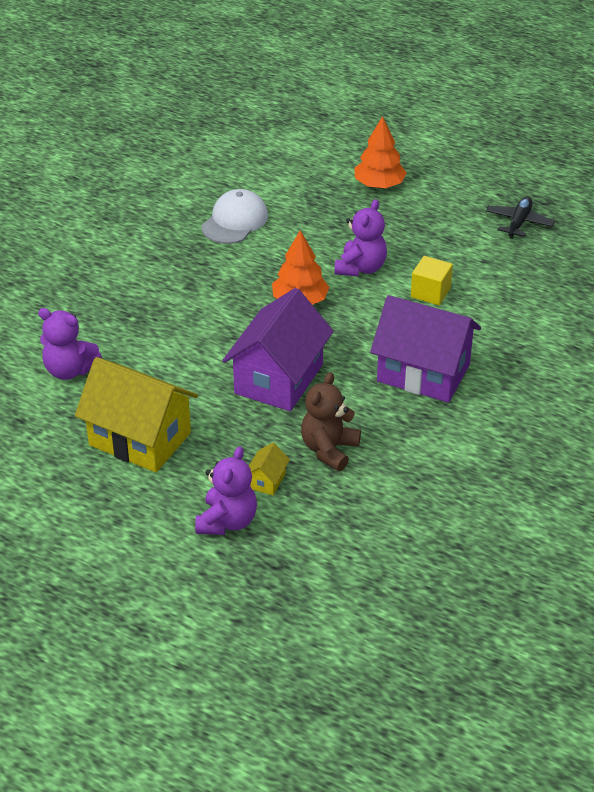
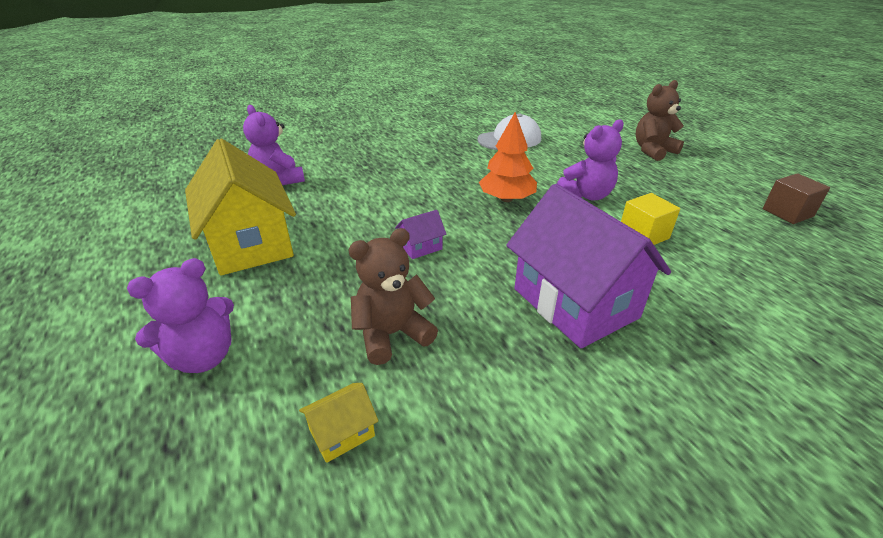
camera: 35 degrees right, 5 degrees down
(267, 481) = (294, 334): yellow house -> yellow house (342, 433)
(278, 379) = (421, 247): purple house -> purple house, size x0.40
(379, 185) = (653, 151): orange tree -> brown teddy bear
(519, 223) = (787, 213): black plane -> brown cube

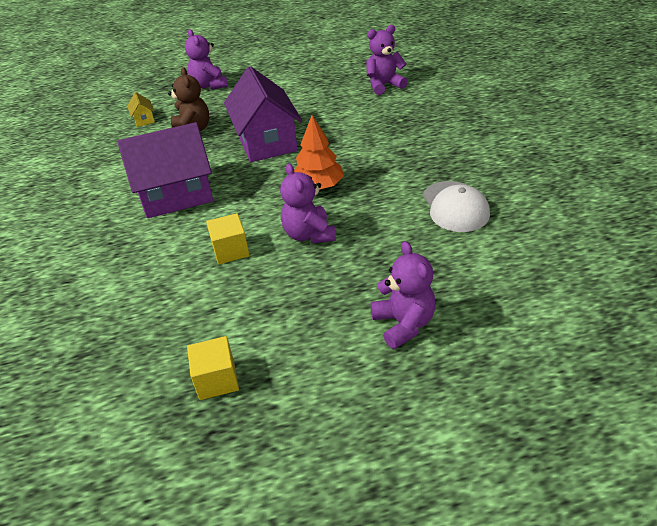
camera: 105 degrees right, 5 degrees up
(250, 243) = (299, 85): yellow house -> none
(421, 247) = (266, 142): purple house -> purple house, size x2.48
(653, 151) = (403, 324): brown teddy bear -> purple teddy bear
(787, 213) = (217, 380): brown cube -> yellow cube

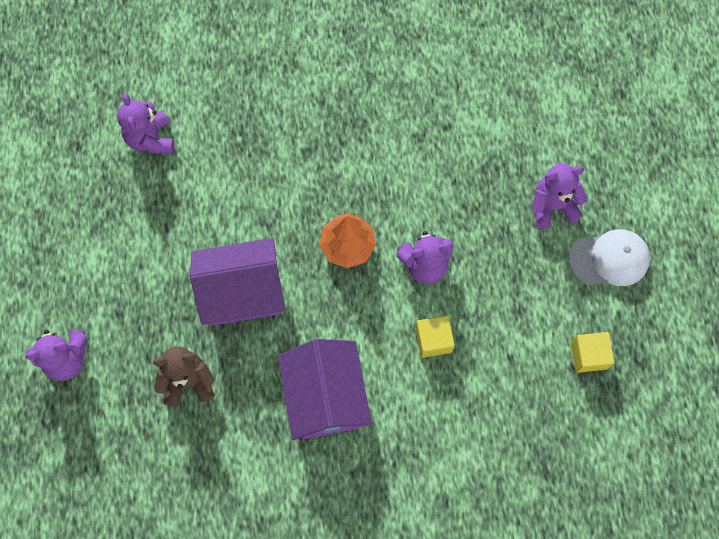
camera: 85 degrees left, 30 degrees up
(144, 119) = (136, 447): yellow house -> none
(455, 207) = (413, 127): white cap -> white cap (609, 259)

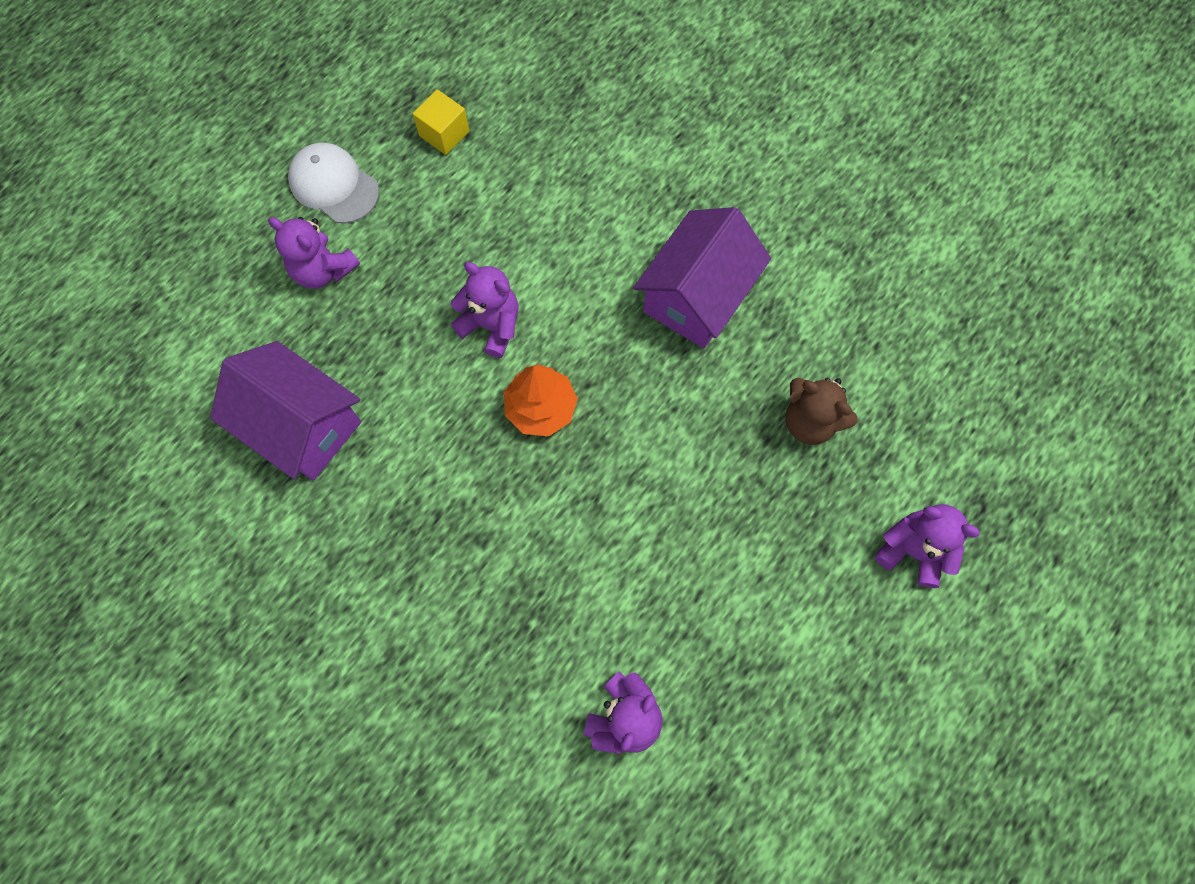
camera: 135 degrees left, 0 degrees up
(242, 292) = (682, 457): purple house -> purple house (302, 426)
(433, 340) = (555, 258): yellow cube -> none

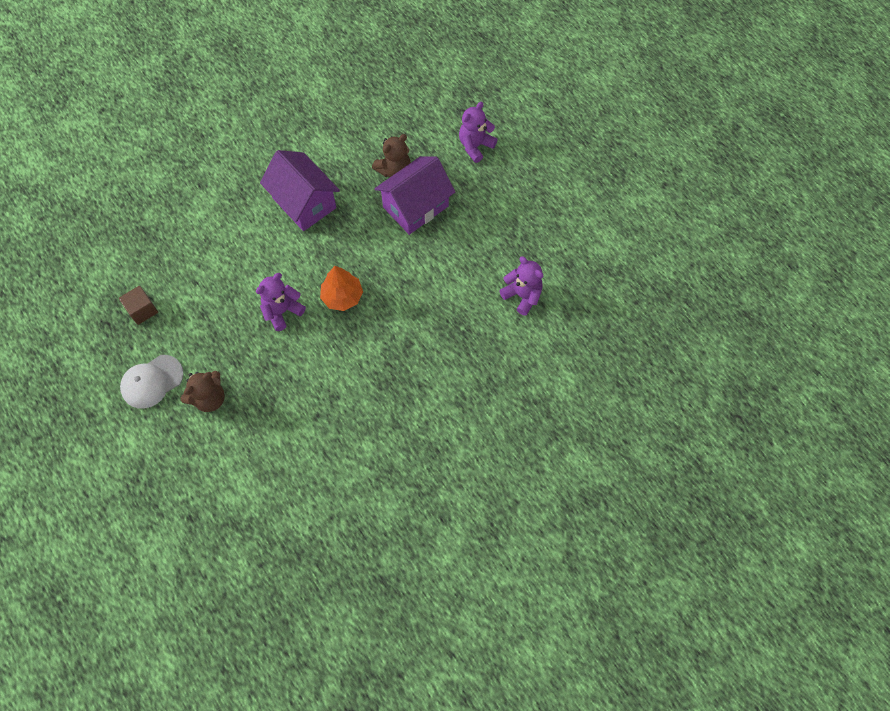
camera: 75 degrees left, 5 degrees down
(302, 426) = (309, 428): purple house -> purple house (416, 206)
(323, 270) = (209, 398): purple teddy bear -> brown teddy bear
(444, 133) = (142, 310): yellow cube -> brown cube

